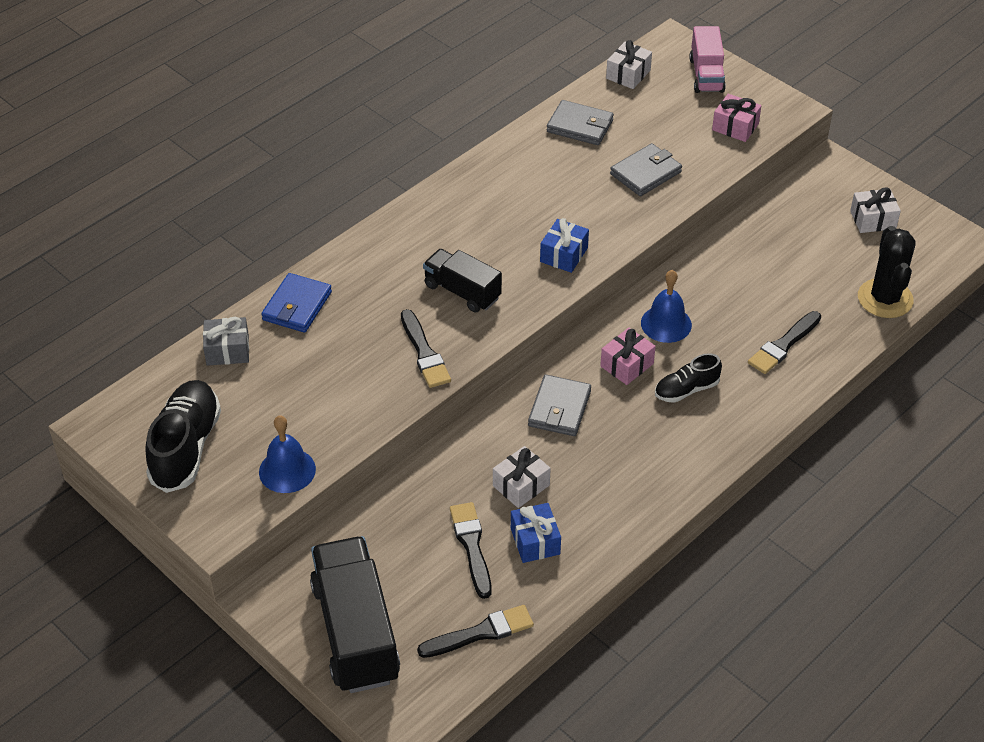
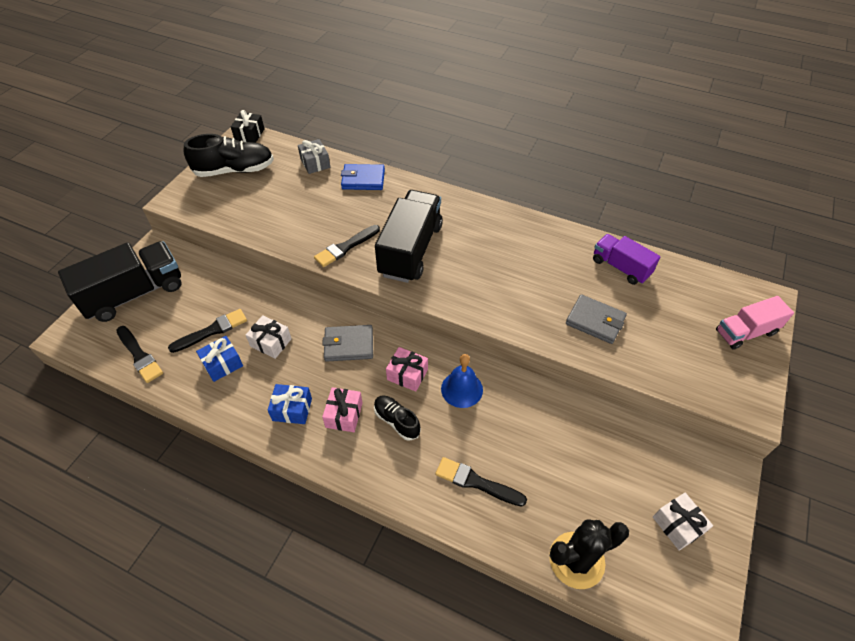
camera: 70 degrees right, 5 degrees up
(103, 416) = (249, 135): none -> black gift
(287, 470) = (226, 215): blue bell -> none
(462, 292) = (410, 250): black truck -> black truck, size x1.70
(564, 255) = (475, 294): blue gift -> blue gift (292, 409)
(580, 126) = (620, 267): grey wallet -> purple truck
(628, 74) = (703, 280): white gift -> none
(735, 127) = (695, 369): pink gift -> pink gift (344, 415)

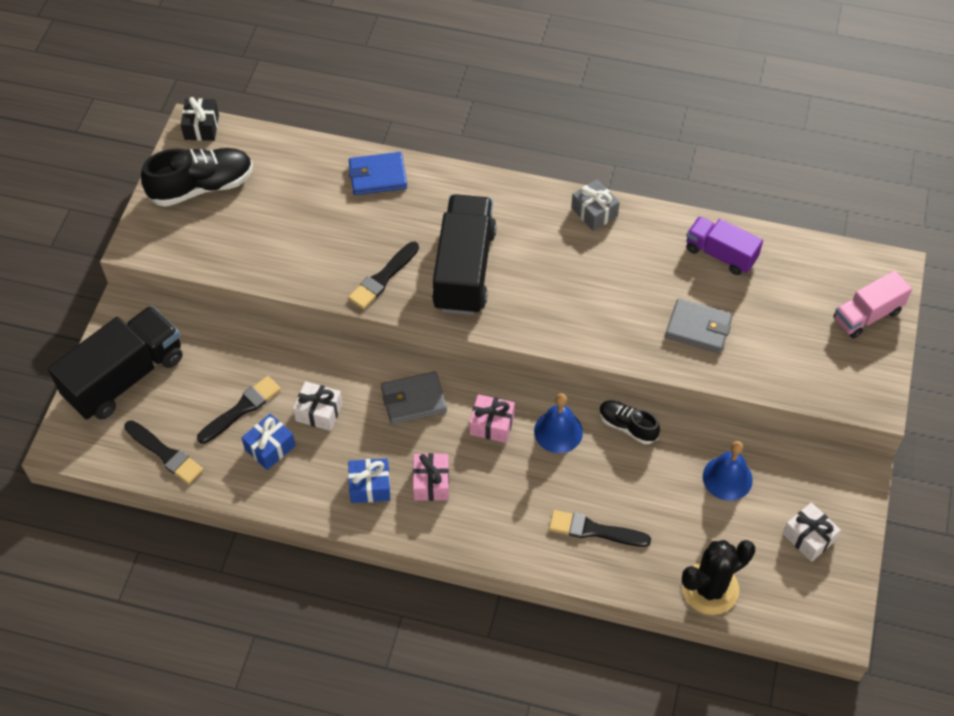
camera: 10 degrees left, 5 degrees up
(315, 163) = (306, 160): grey gift -> grey gift (594, 212)
(396, 421) = (492, 479): black shoe -> black shoe (627, 426)
(605, 454) = (727, 478): none -> blue bell

